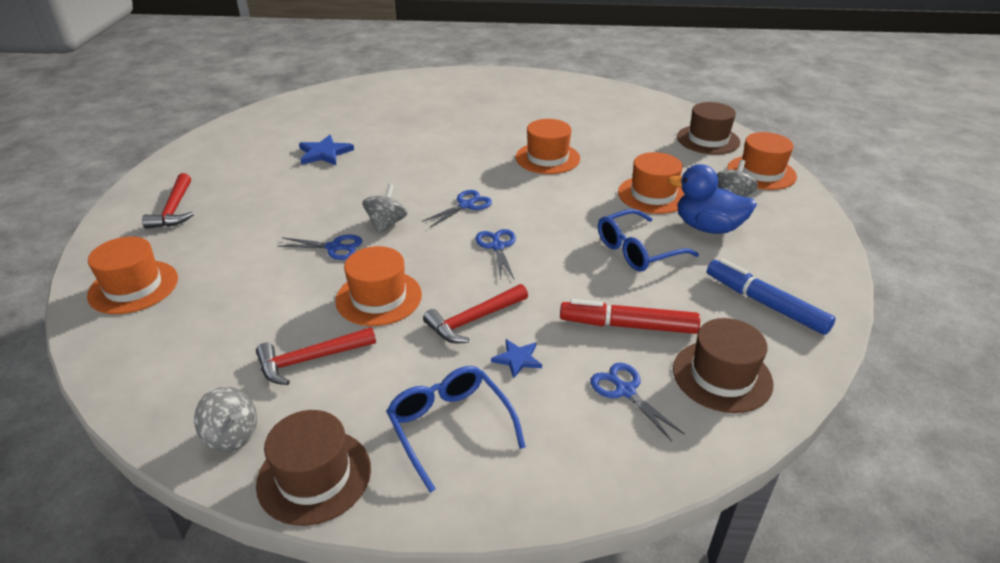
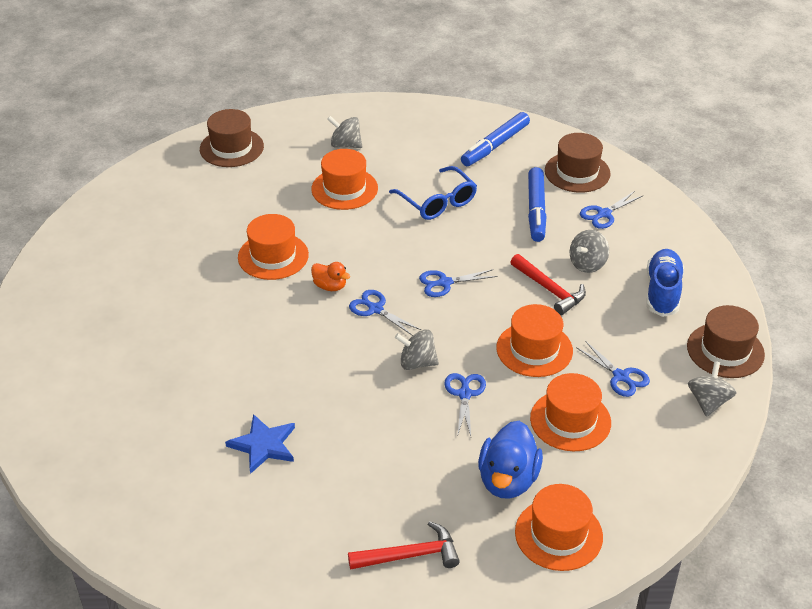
camera: 95 degrees left, 5 degrees up
(311, 359) = (620, 376): red hammer -> blue scissors
(450, 427) = (662, 292): blue glasses -> blue shoe
(502, 183) = (330, 286): none -> orange duck
(517, 359) = (587, 264): blue star -> grey spinning top
(628, 326) = (536, 210): red marker -> blue marker
(707, 227) = (396, 162): blue duck -> blue duck (508, 480)
(761, 173) = (299, 124): orange hat -> orange hat (570, 420)

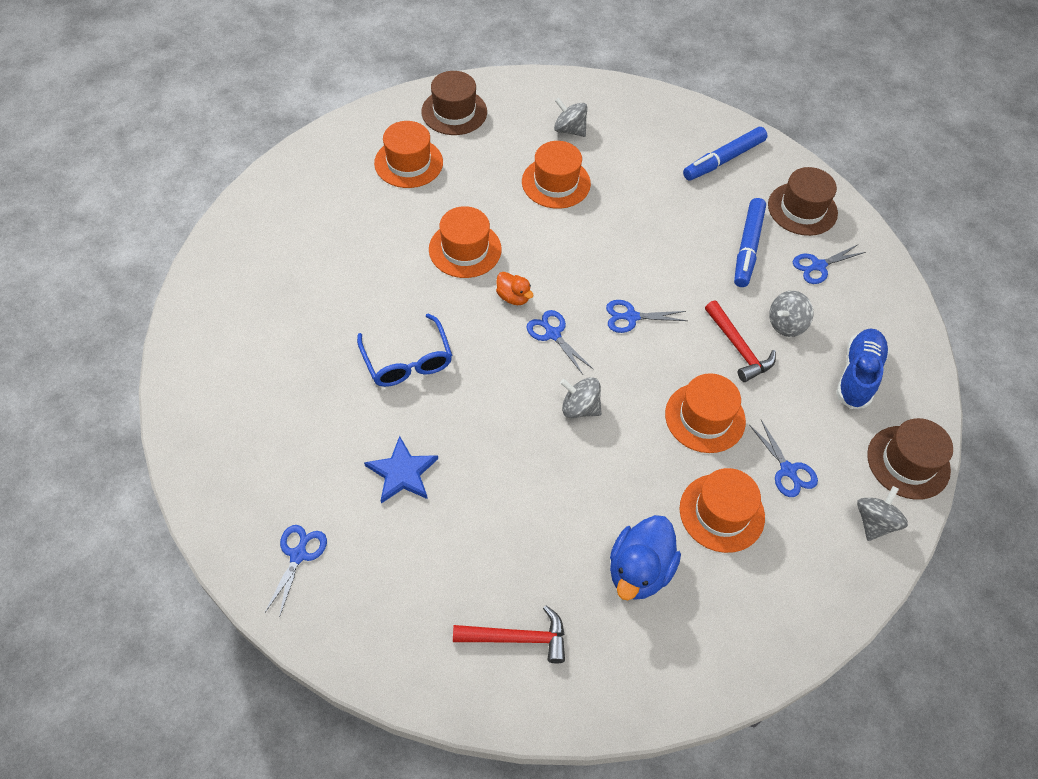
camera: 10 degrees right, 15 degrees up
(437, 202) = (647, 217): blue glasses -> blue glasses (407, 361)
(464, 394) = (619, 456): blue scissors -> blue scissors (298, 555)
(558, 534) = (676, 649): orange hat -> orange hat (408, 163)

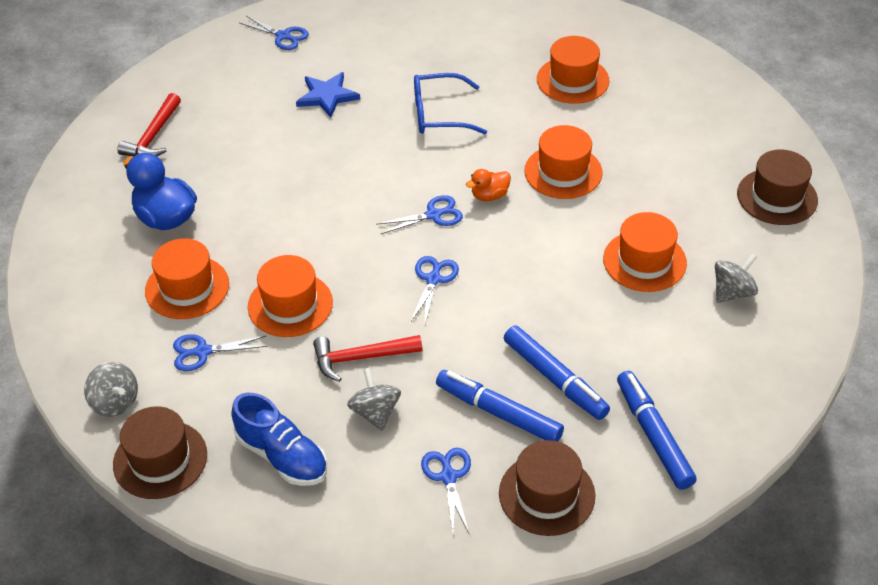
camera: 110 degrees right, 10 degrees down
(408, 163) = (698, 149): orange hat -> orange hat (572, 80)
(579, 408) = (341, 216): grey spinning top -> none
(700, 220) = (555, 379): none -> blue marker

